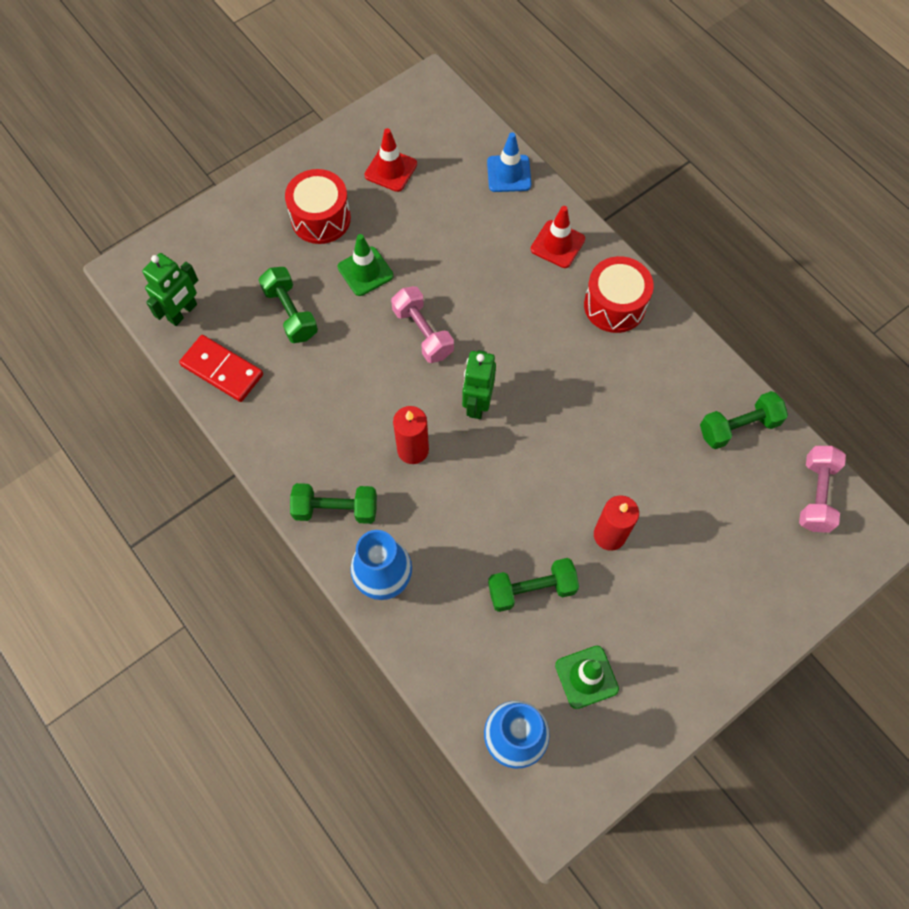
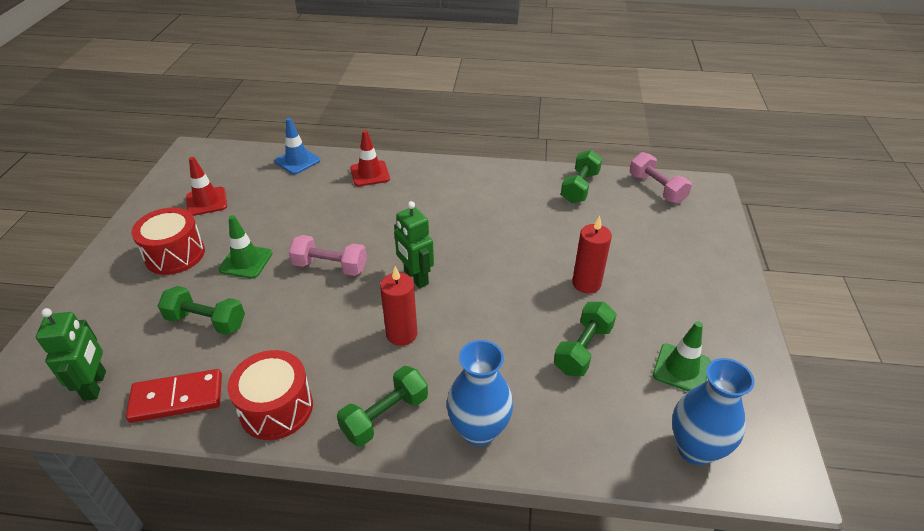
camera: 45 degrees left, 25 degrees down
(614, 305) = (440, 179): red drum -> red drum (276, 408)

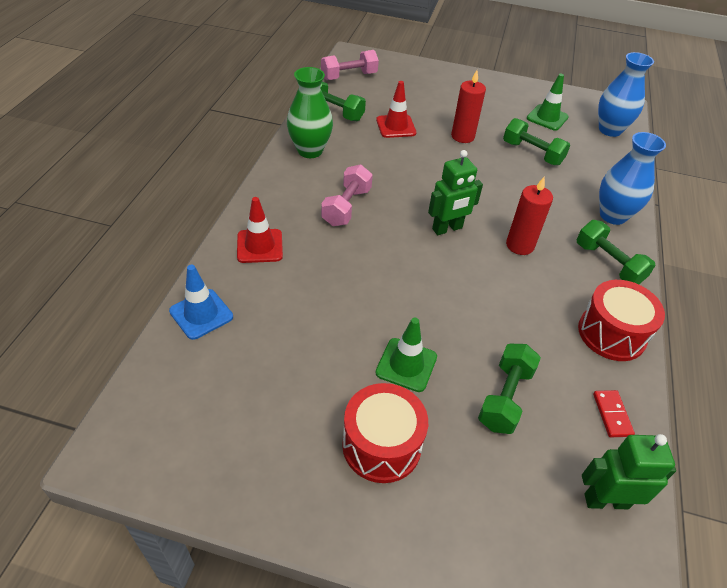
camera: 85 degrees left, 5 degrees up
(177, 398) = (612, 415): red domino -> red domino, size x0.56
(206, 201) = (266, 418): red traffic cone -> red traffic cone (396, 126)
(330, 267) = (424, 289): pink dumbbell -> pink dumbbell (346, 207)
(506, 181) = (310, 151): none -> green vase

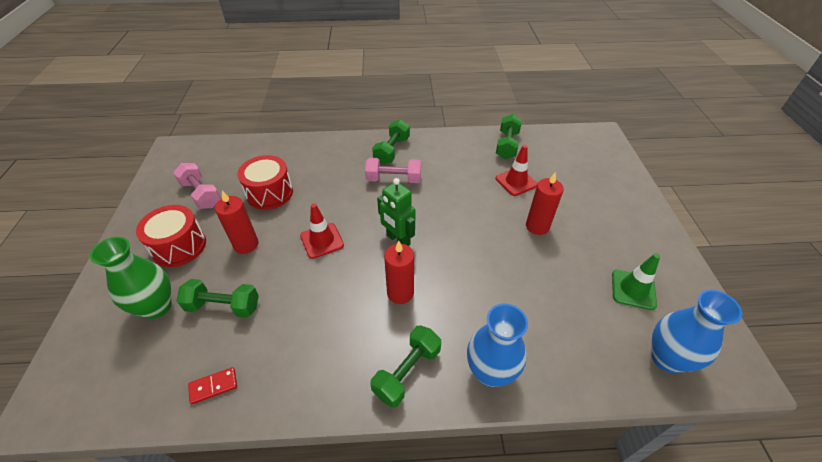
camera: 75 degrees right, 0 degrees up
(201, 314) = (269, 148): blue traffic cone -> none
(260, 246) = (334, 152): red traffic cone -> red traffic cone (322, 240)
(310, 151) = (447, 146): green vase -> green vase (157, 307)
(349, 76) = (565, 140): pink dumbbell -> pink dumbbell (201, 194)
(406, 365) = (246, 244): green traffic cone -> red candle
(532, 153) = (552, 284): green dumbbell -> green dumbbell (392, 151)
(606, 500) = (131, 386): green robot -> none
(611, 333) = (308, 380): red drum -> red drum (269, 193)

